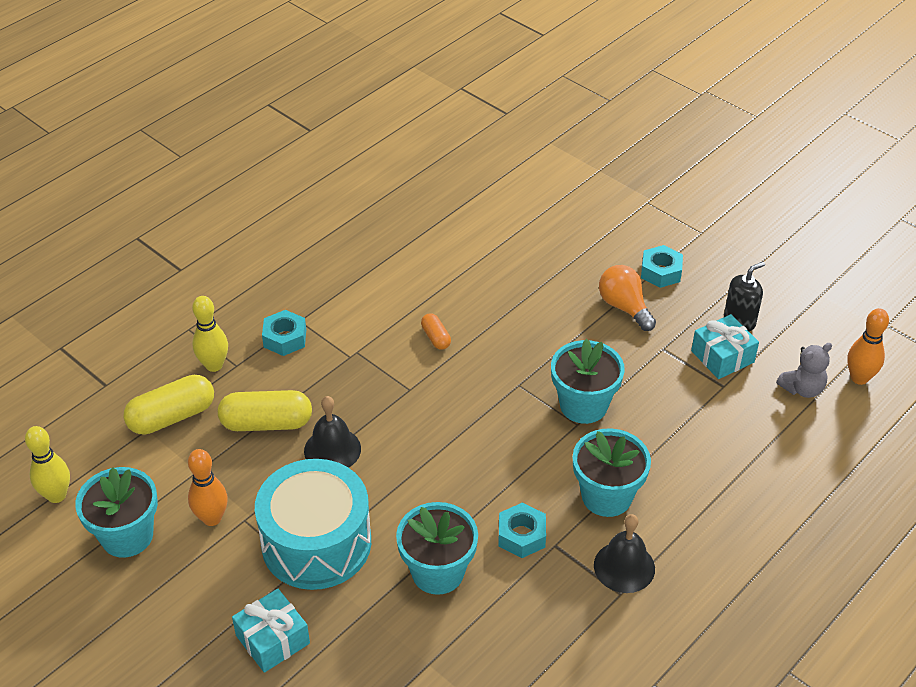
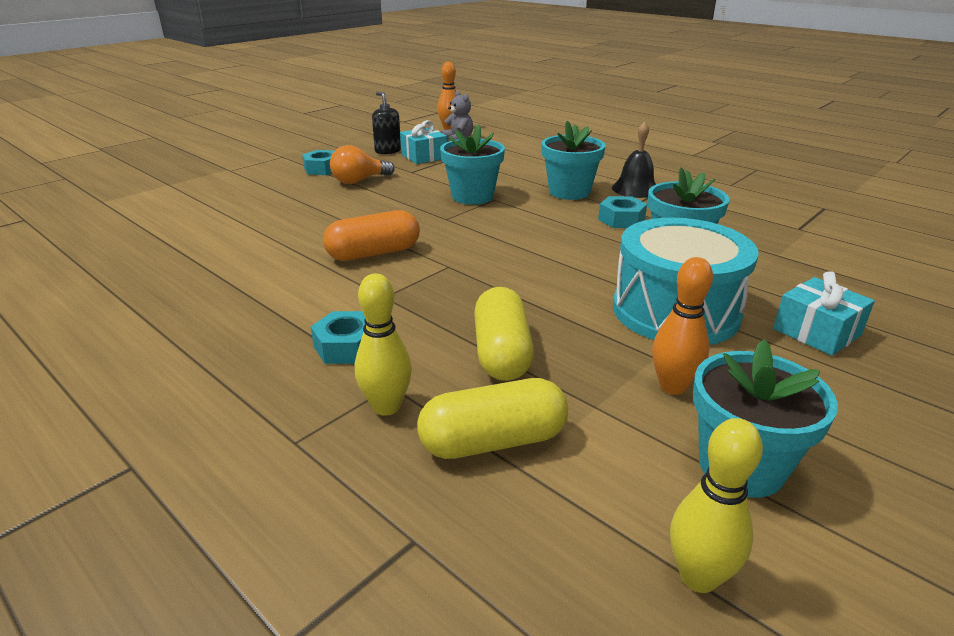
camera: 90 degrees left, 15 degrees down
(172, 416) = (493, 442): yellow capsule -> yellow capsule turned 75 degrees counterclockwise
(332, 449) = (539, 306): black bell -> none
(435, 337) = (374, 253): orange capsule -> orange capsule, size x1.94

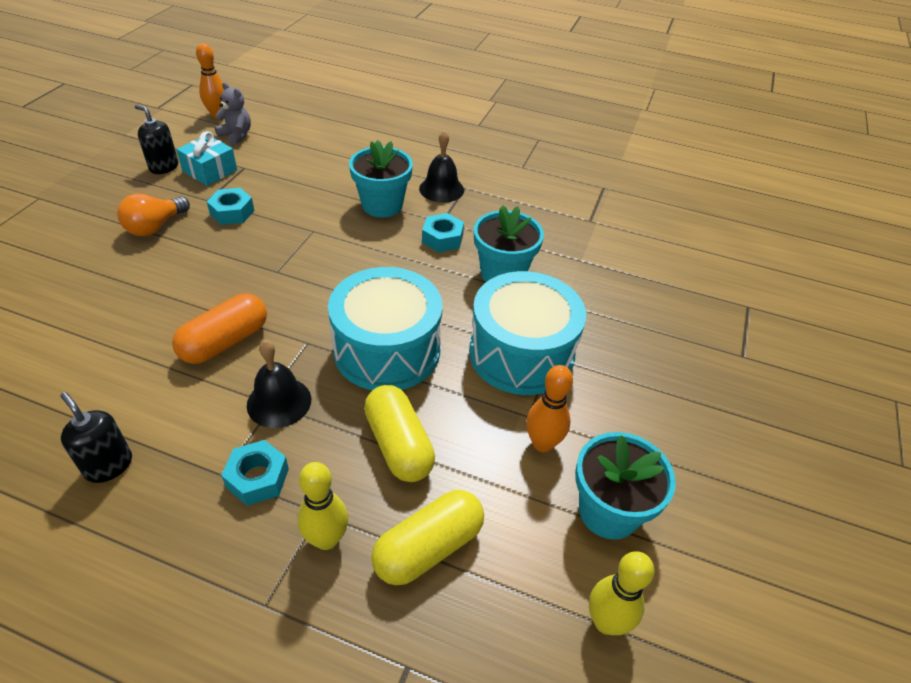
camera: 25 degrees left, 15 degrees up
(225, 311) = (108, 465): none -> black soap dispenser
(322, 169) = (101, 213): turquoise nut -> turquoise nut (232, 212)
(398, 299) = (279, 402): none -> black bell
(472, 196) = (289, 231): turquoise flower pot -> none
(525, 284) = (387, 350): none -> turquoise drum
(817, 332) = (628, 350): turquoise gift -> none

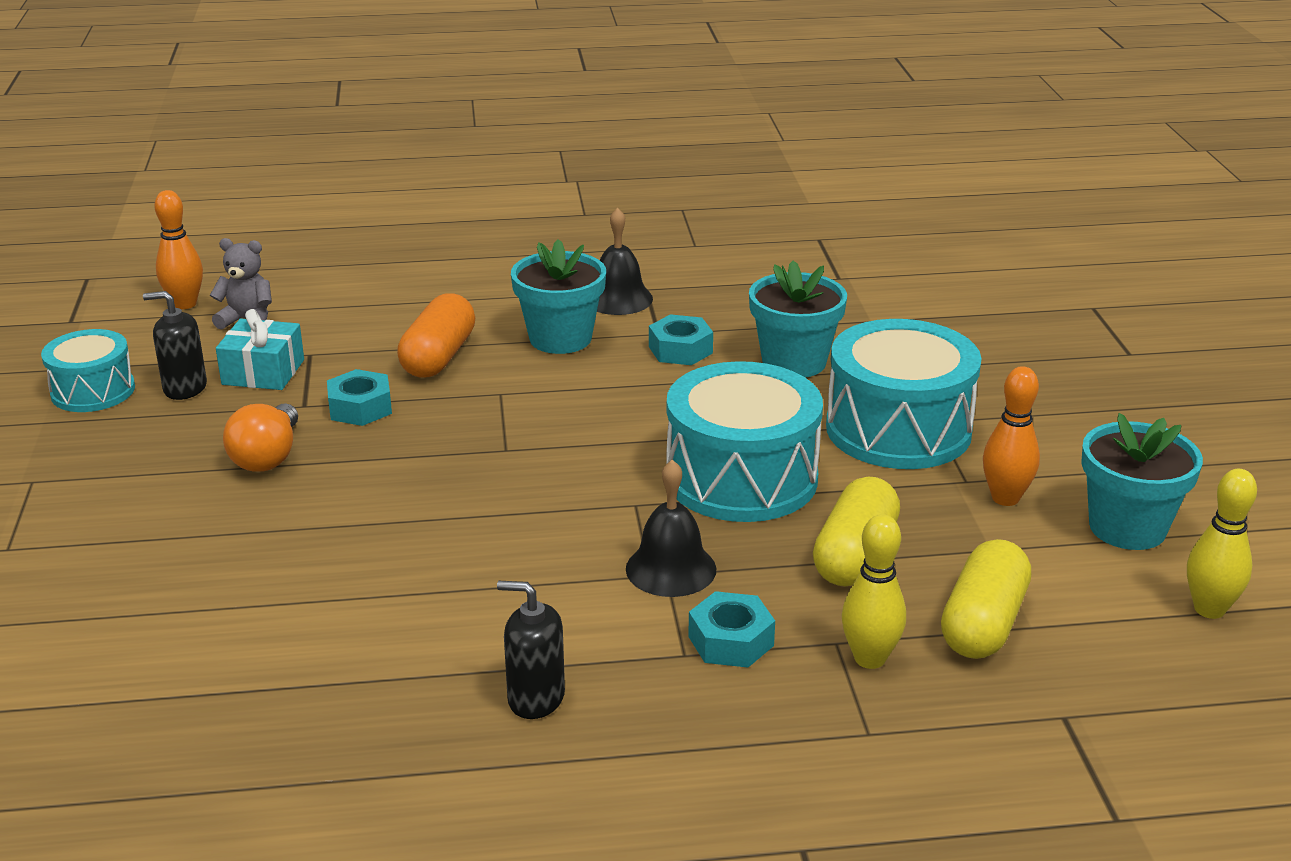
camera: 25 degrees left, 15 degrees down
(122, 153) = (93, 391): none -> turquoise drum
(225, 342) = (529, 539): orange capsule -> orange capsule (438, 357)
(398, 445) = (855, 555): yellow capsule -> yellow capsule turned 75 degrees clockwise

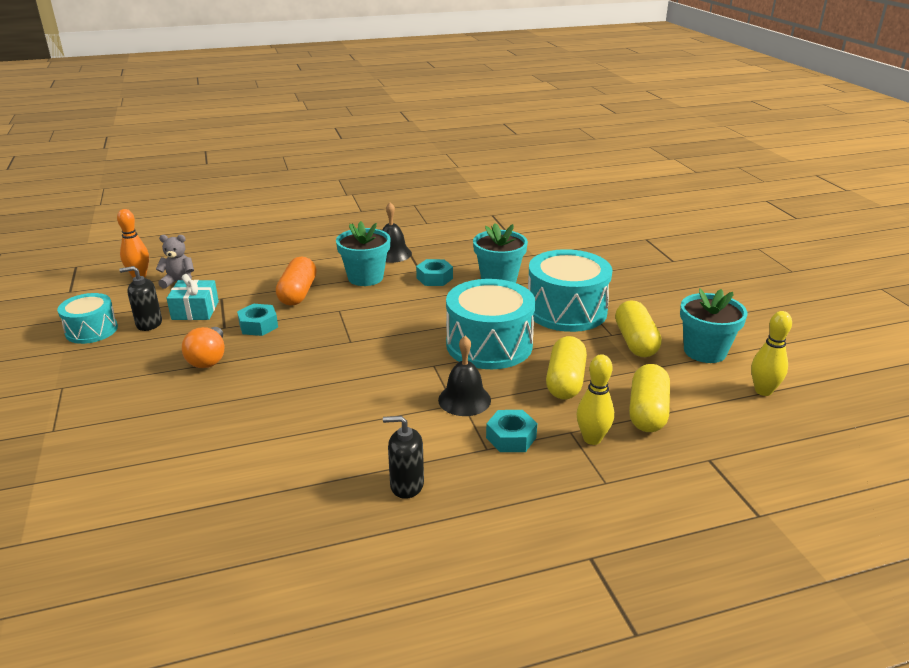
camera: 10 degrees left, 0 degrees up
(1005, 498) = (635, 342): orange bowling pin -> yellow capsule

